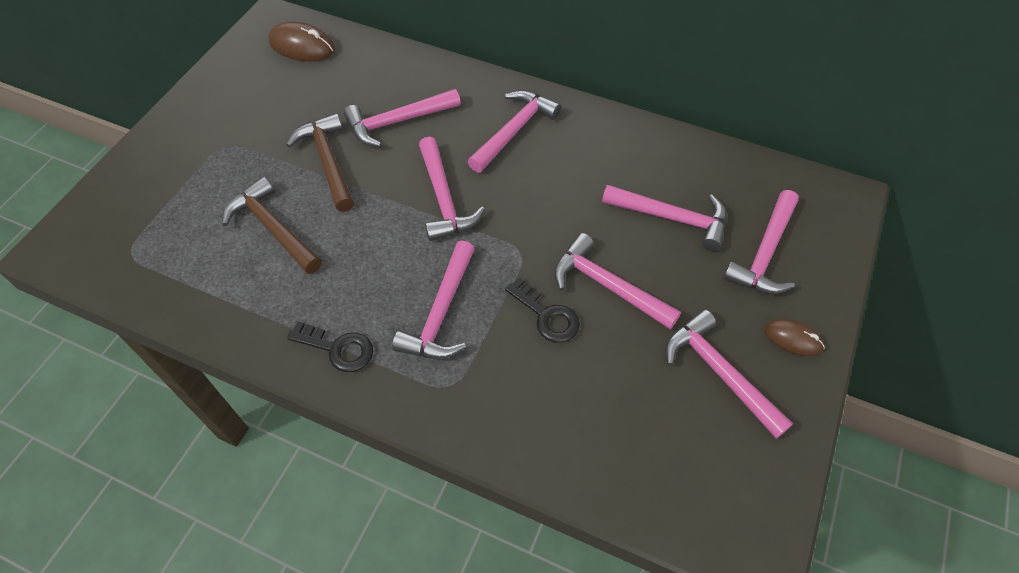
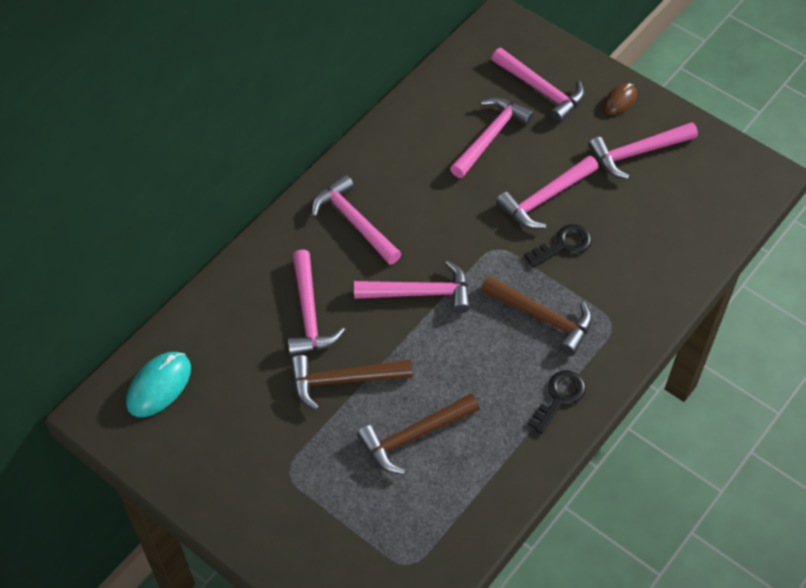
camera: 75 degrees left, 0 degrees up
(302, 46) = (159, 386): brown mouse -> turquoise mouse
(441, 313) = (542, 317): pink hammer -> brown hammer

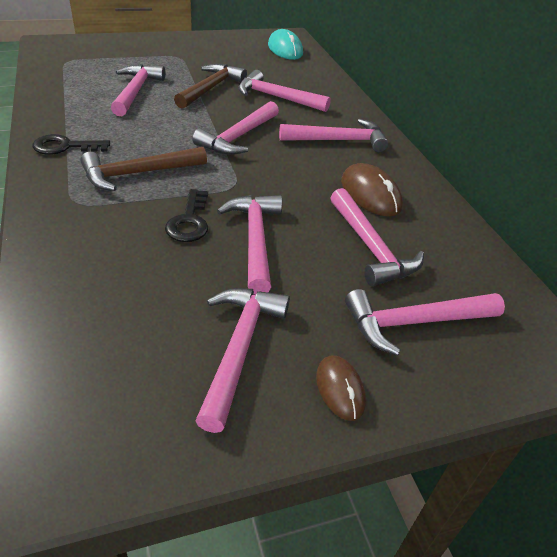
camera: 120 degrees right, 15 degrees down
(413, 436) = (136, 91): brown hammer -> pink hammer
(423, 164) = (370, 194): none -> brown mouse
(559, 397) = (65, 147): black key -> black key turned 105 degrees clockwise

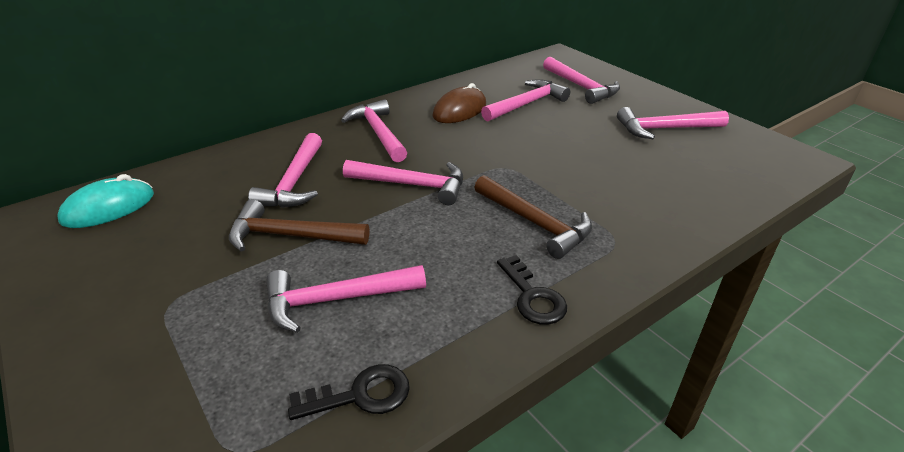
camera: 105 degrees left, 5 degrees down
(189, 221) = (575, 175): black key -> black key (360, 395)
(255, 240) = (565, 143): pink hammer -> none
(340, 389) = (652, 100): brown mouse -> none

